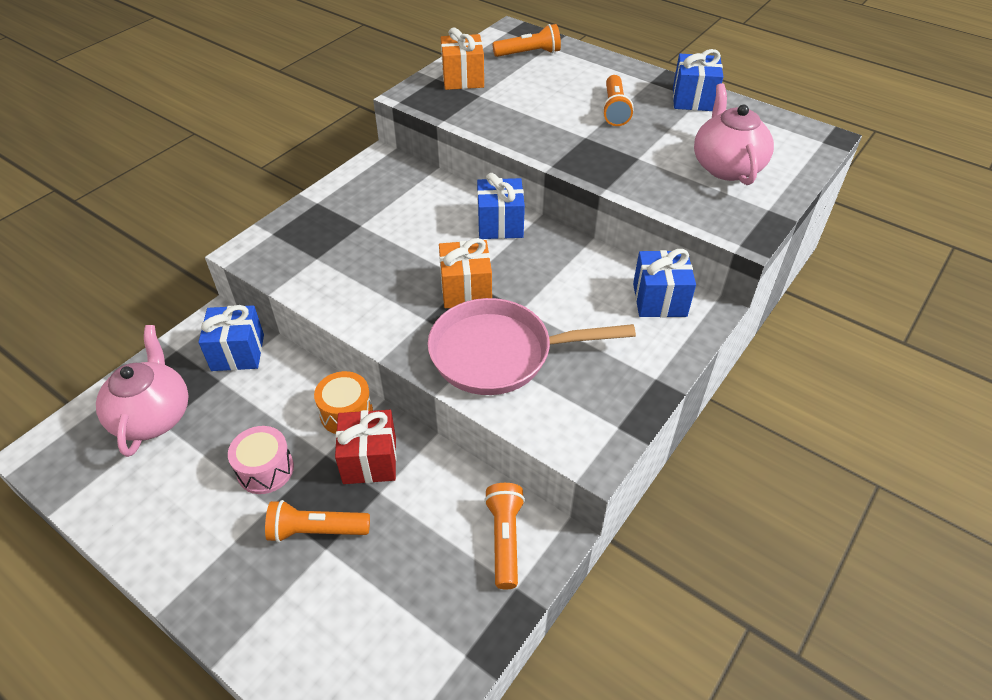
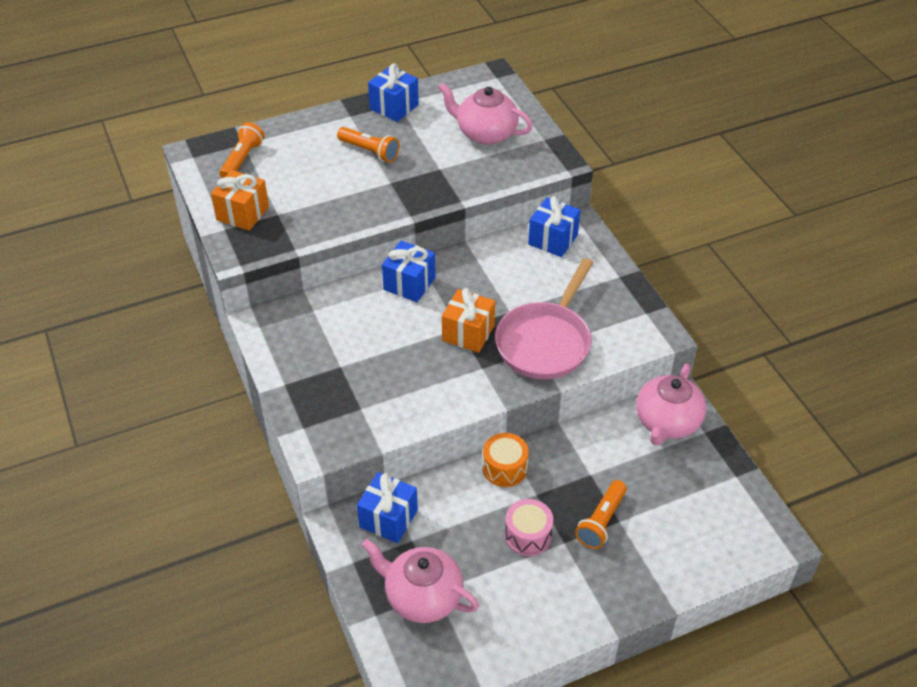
camera: 60 degrees left, 0 degrees up
(369, 460) = (558, 470): red gift -> none
(505, 539) = (667, 422): orange flashlight -> pink teapot

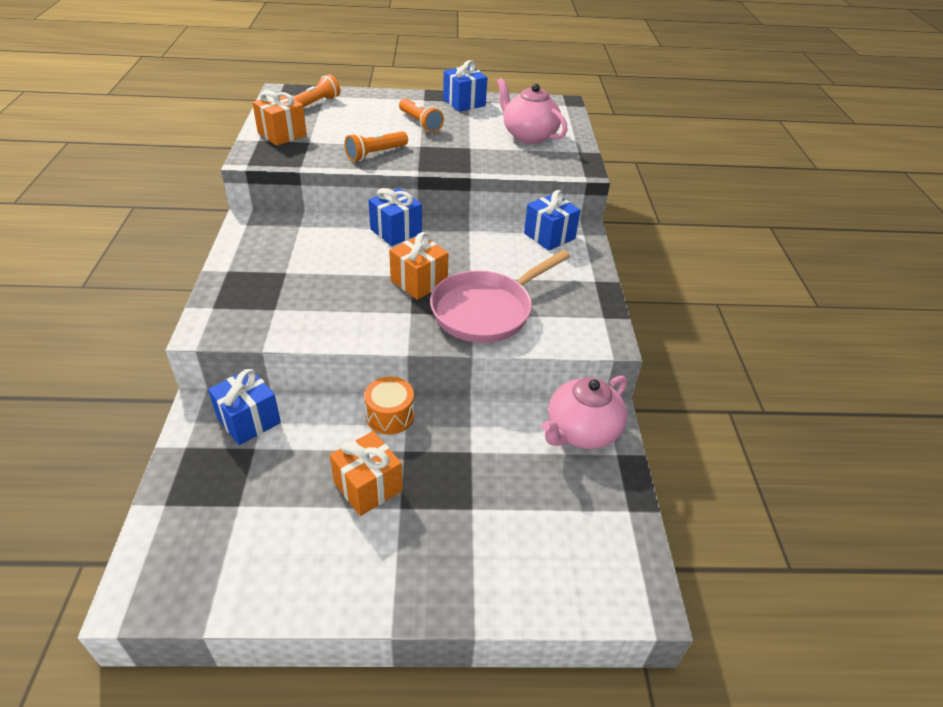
camera: 20 degrees right, 5 degrees down
(422, 597) = (221, 505): pink teapot -> none
(528, 535) = (368, 486): pink drum -> orange gift
(601, 521) = (453, 502): orange flashlight -> orange flashlight (375, 154)

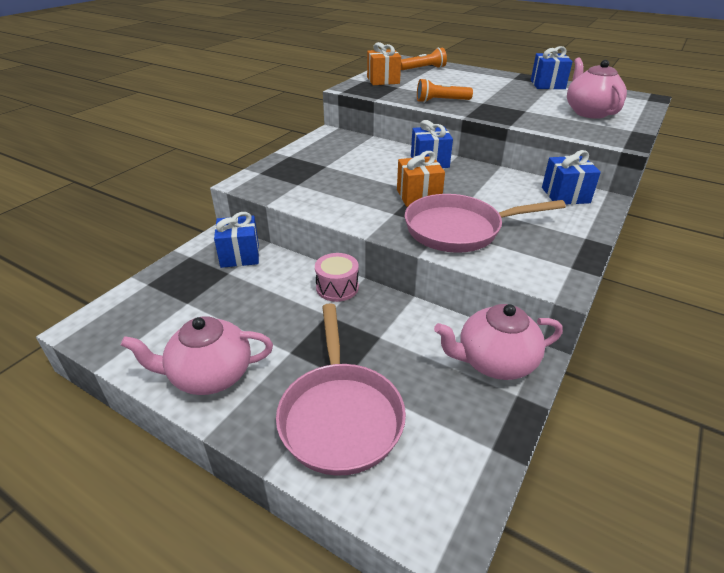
camera: 35 degrees right, 5 degrees down
(340, 572) = (210, 375): none -> pink teapot
(368, 486) = (280, 327): orange gift -> none
(390, 415) = (337, 287): orange drum -> pink drum
(420, 123) = (496, 90): orange flashlight -> none
(495, 546) = (340, 415): none -> pink pan

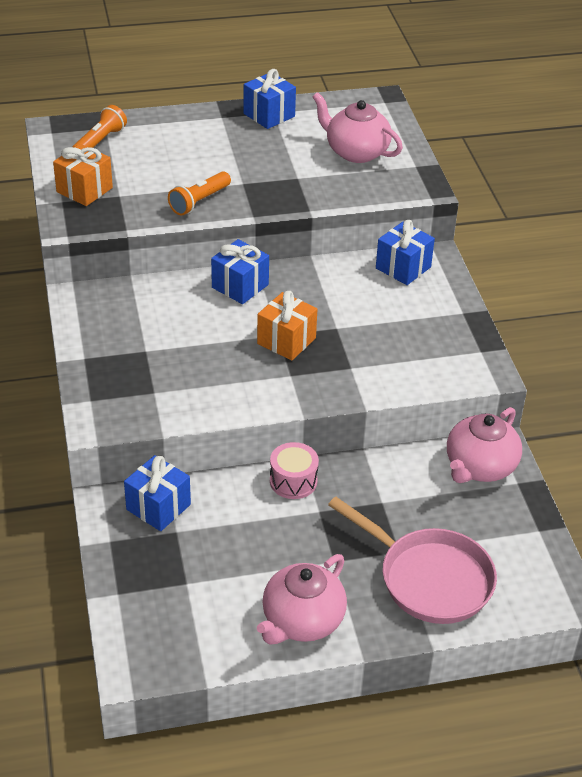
camera: 45 degrees left, 5 degrees up
(459, 230) = (365, 361): pink pan -> none

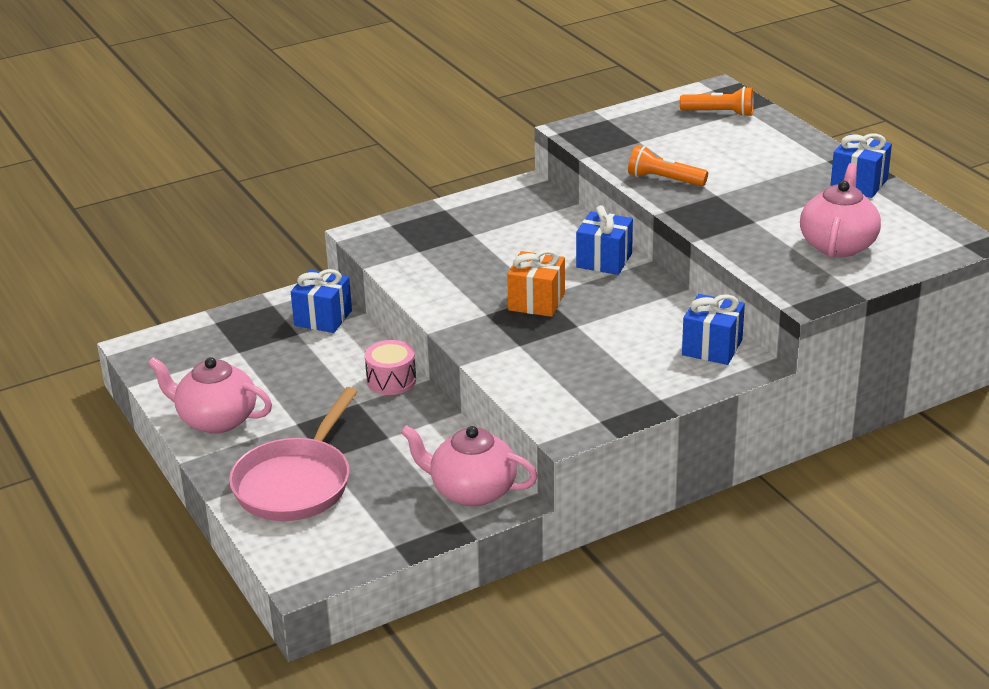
camera: 75 degrees right, 10 degrees down
(84, 190) = (633, 124): orange gift -> none

